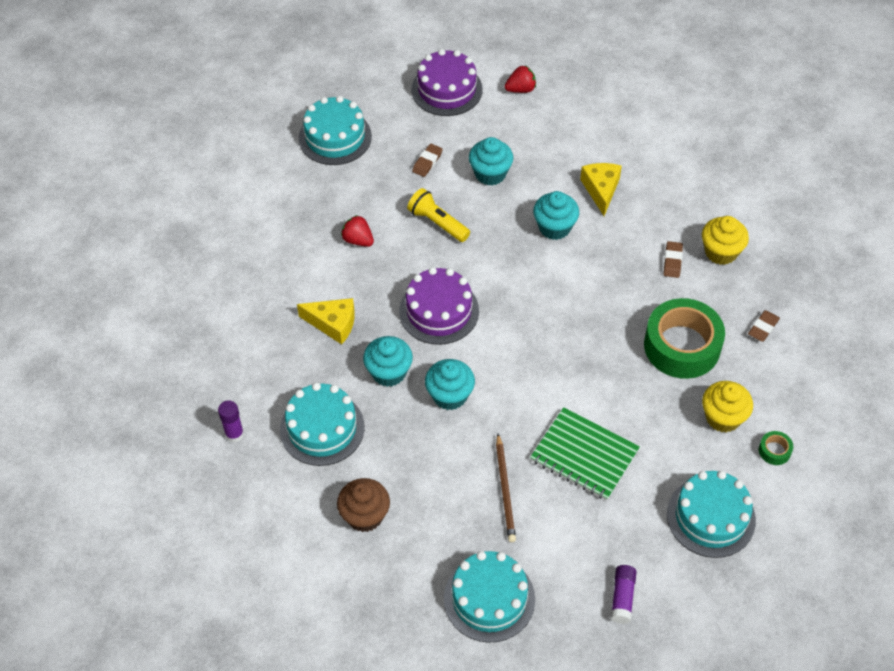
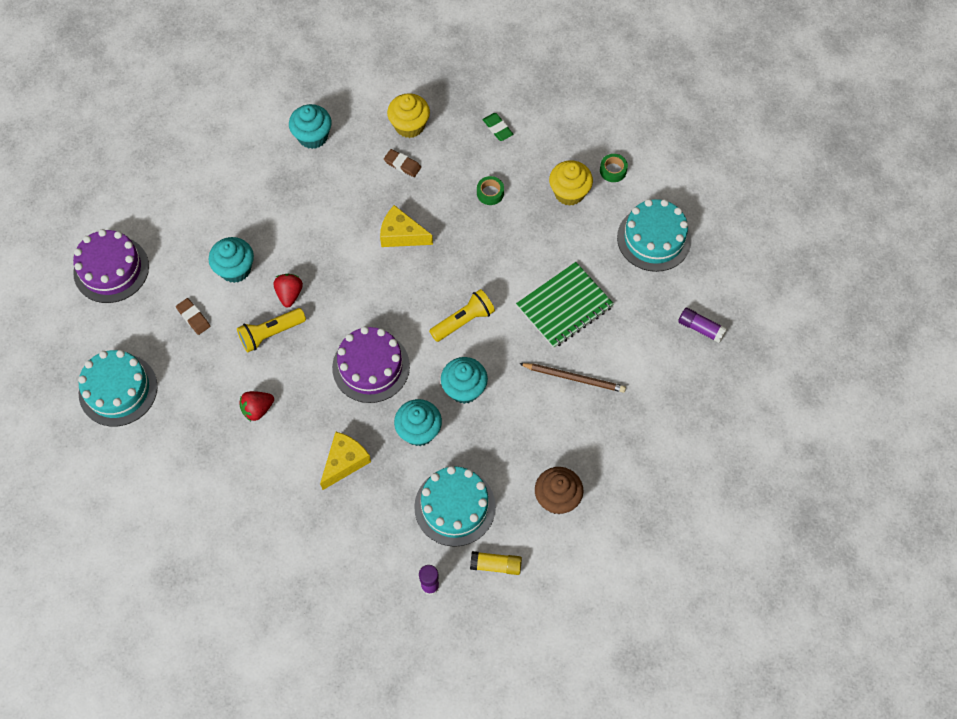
camera: 70 degrees left, 10 degrees up
(274, 483) = (496, 565): none -> yellow glue stick
(489, 598) = (668, 426): turquoise cake -> none
(520, 89) = (146, 206): red strawberry -> red strawberry (289, 294)
(524, 371) = (463, 321): none -> yellow flashlight
(554, 227) = (323, 240): turquoise cupcake -> turquoise cupcake (313, 136)
(601, 190) = (299, 187): yellow cheese -> yellow cheese (401, 235)
(682, 346) = (490, 193): green tape -> green tape, size x0.40
(763, 328) = (497, 128): brown eraser -> green eraser

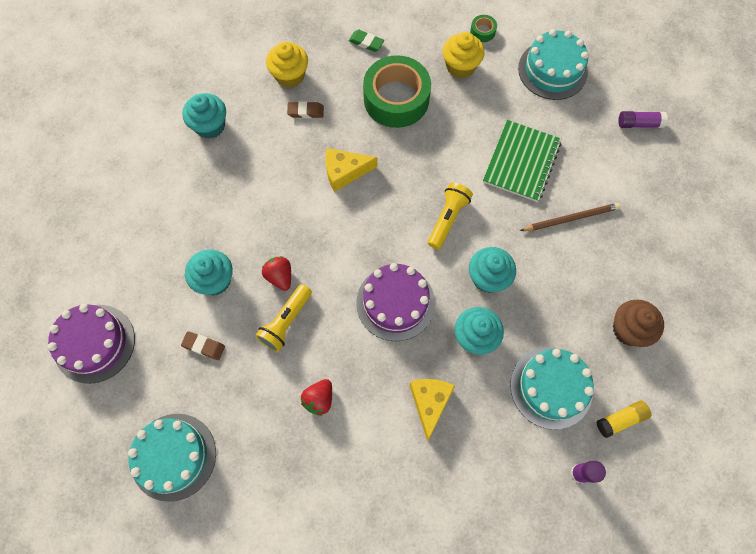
camera: 30 degrees left, 5 degrees up
(490, 193) = (396, 99): green tape -> green tape, size x2.50

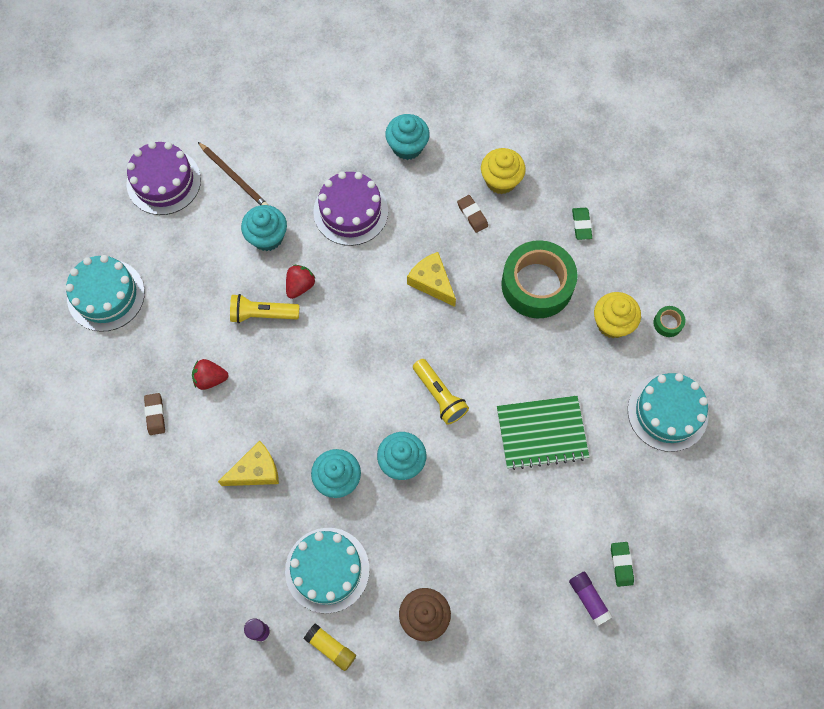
camera: 60 degrees right, 0 degrees up
(204, 346) = (206, 263): brown eraser -> brown eraser (155, 415)
(395, 303) = (331, 394): purple cake -> purple cake (350, 211)
(447, 218) = (440, 396): yellow flashlight -> yellow flashlight turned 60 degrees clockwise
(571, 218) = (509, 509): brown pencil -> brown pencil (234, 177)
(639, 124) = (660, 527): purple glue stick -> purple glue stick (588, 599)
(655, 165) = (621, 564): none -> green eraser

